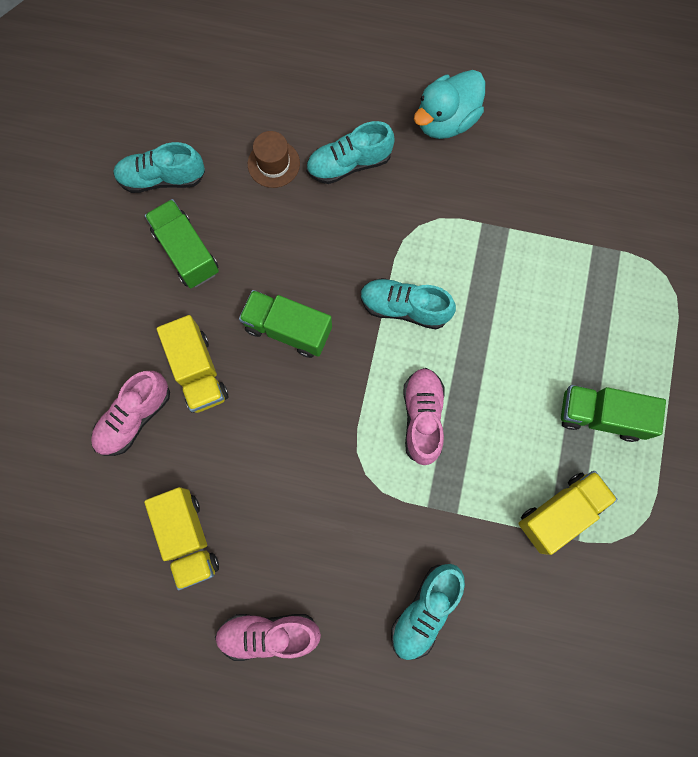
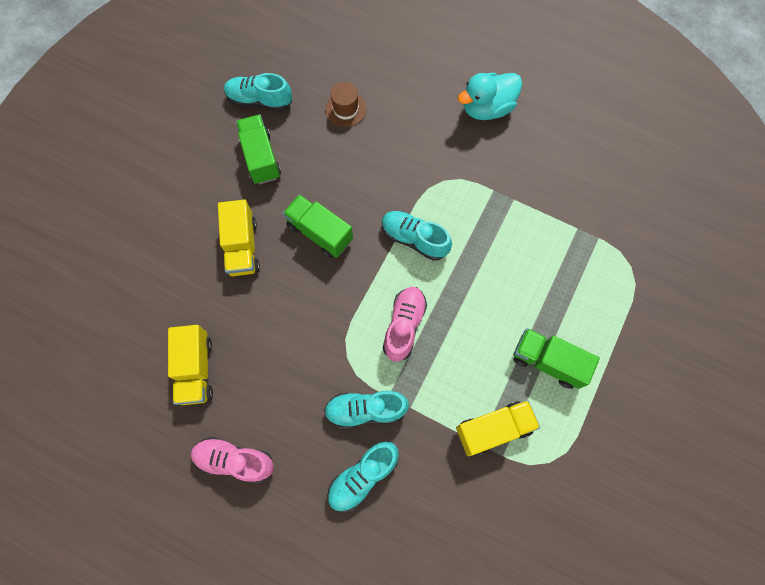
camera: 15 degrees right, 5 degrees down
(134, 417) = (184, 268): pink shoe -> none
(349, 164) = (403, 123): turquoise shoe -> turquoise shoe (366, 410)

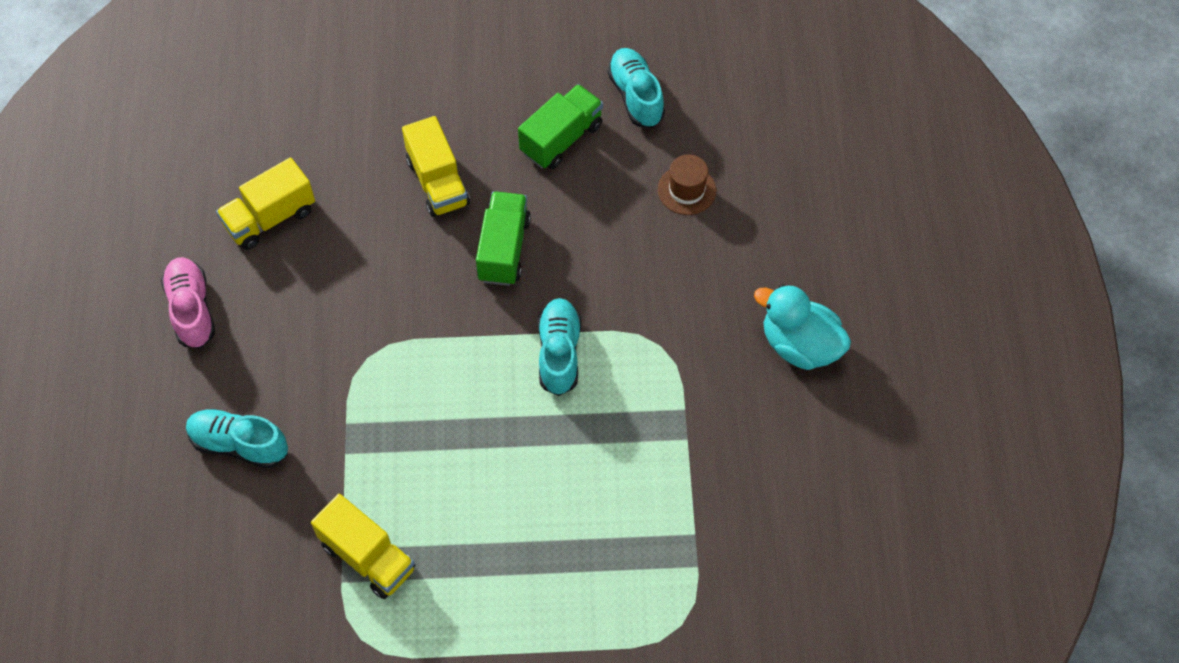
camera: 60 degrees right, 10 degrees down
(242, 247) = (437, 182): yellow truck -> yellow truck turned 75 degrees counterclockwise
(366, 410) = (316, 408): turquoise shoe -> none
(404, 326) = (440, 397): pink shoe -> none
(548, 361) = (488, 580): green truck -> none

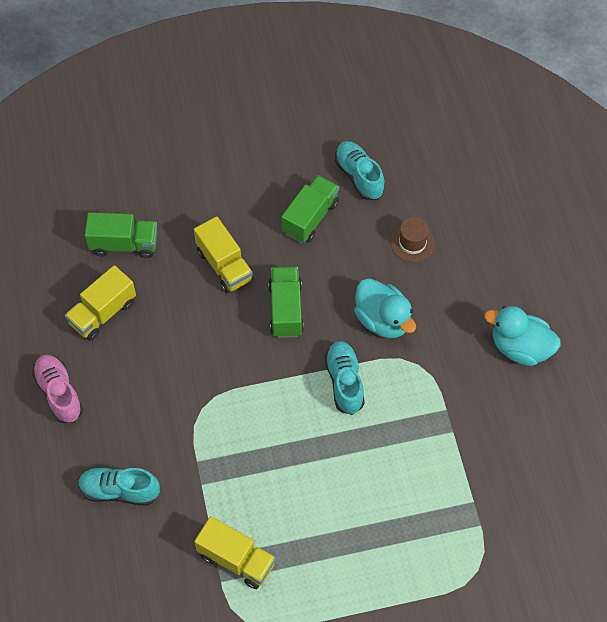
camera: 10 degrees left, 0 degrees up
(317, 137) = (124, 244): none -> green truck
(626, 282) = (383, 320): none -> turquoise duck

